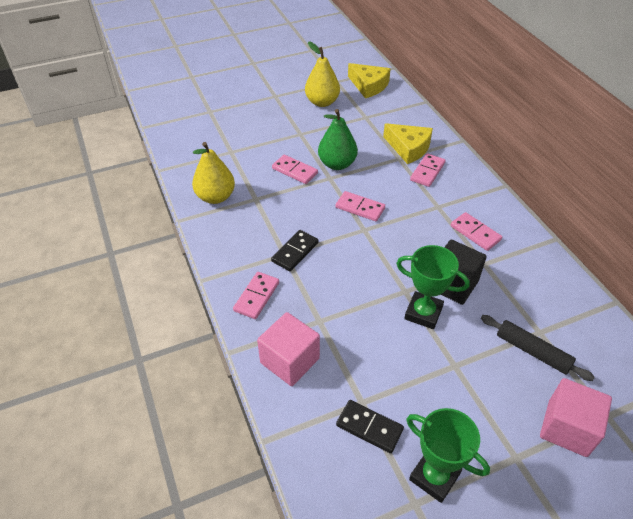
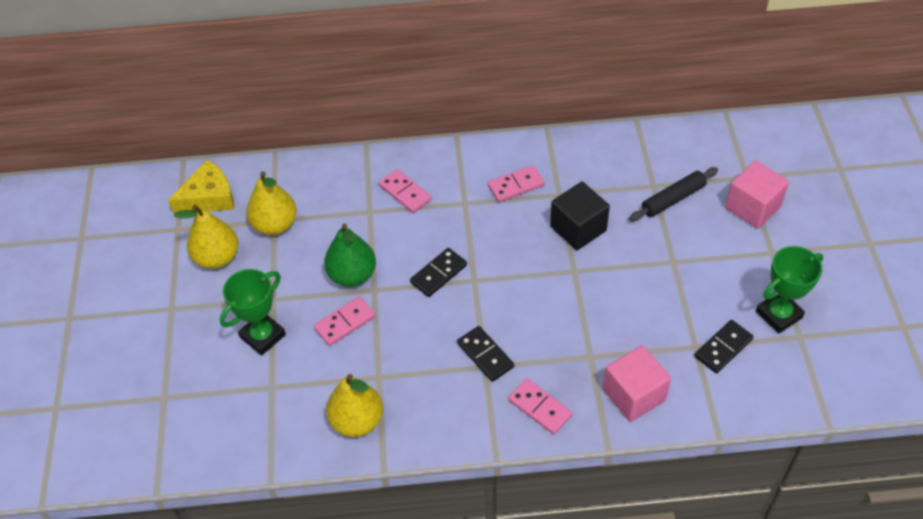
camera: 70 degrees left, 5 degrees up
(360, 208) = (438, 274): pink domino -> black domino
(362, 118) = (275, 225): none -> yellow pear
(408, 148) = (355, 196): yellow cheese -> none
(423, 313) = (606, 265): green trophy -> green trophy (262, 336)

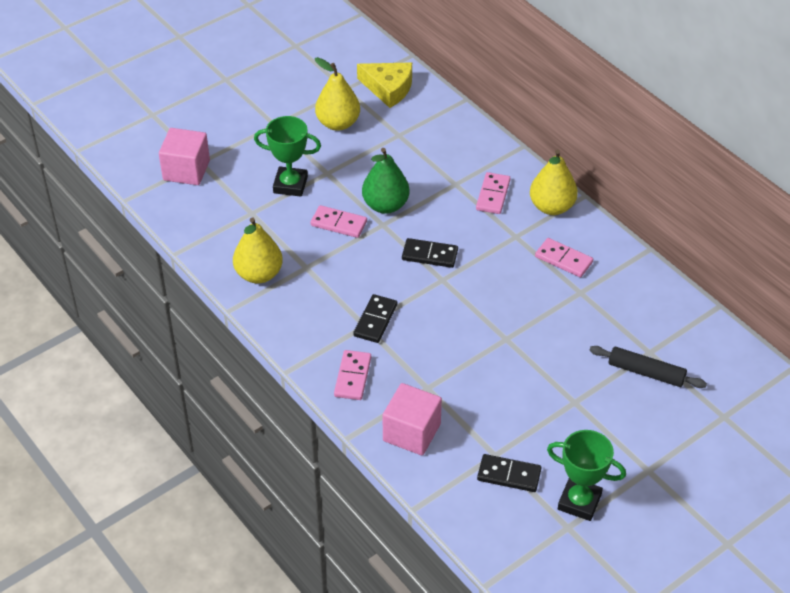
camera: 55 degrees right, 5 degrees down
(275, 225) = (395, 138): yellow pear -> yellow pear (552, 207)
(578, 228) = (553, 321): black cube -> none
(752, 207) = (689, 435): pink cube -> pink cube (186, 170)

